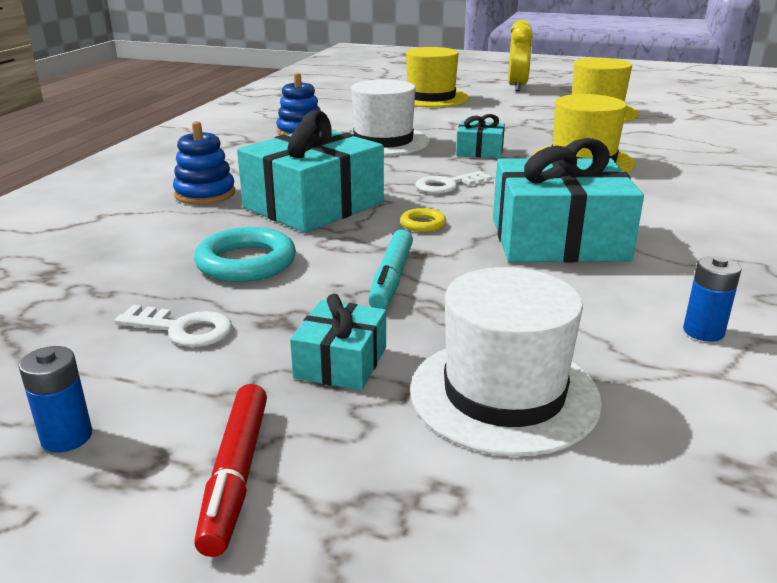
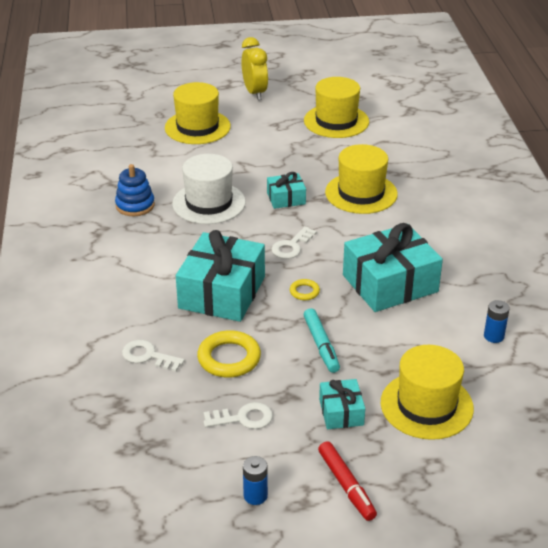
camera: 25 degrees left, 10 degrees up
(149, 238) = (148, 356): none -> white key
(205, 194) = (138, 302): blue stacking toy -> none
(246, 262) = (229, 358): turquoise ring -> yellow ring
(504, 394) = (426, 405): white hat -> yellow hat

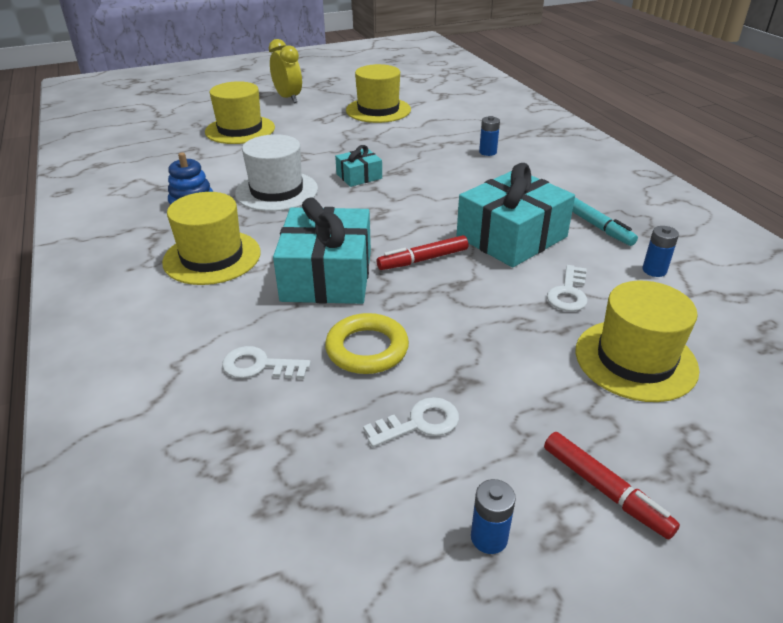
camera: 15 degrees left, 0 degrees up
(291, 246) = (386, 218): white key -> white key (568, 293)
(304, 292) = (423, 260): yellow ring -> red marker
(321, 345) = (472, 313): turquoise marker -> turquoise marker (598, 227)
(341, 412) = (540, 389): turquoise gift -> none
(361, 193) = (434, 162): yellow hat -> yellow hat (212, 257)
(417, 189) = (487, 152): none -> blue battery

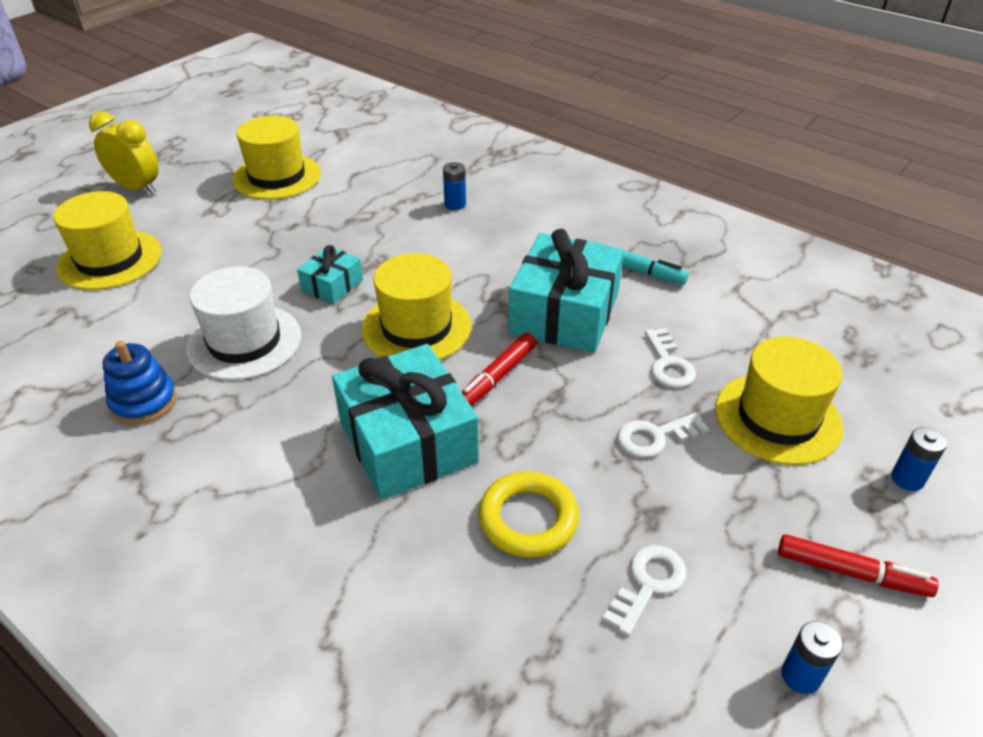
camera: 30 degrees left, 5 degrees up
(212, 257) = (241, 472): yellow hat -> yellow hat (416, 327)
(259, 366) = (429, 596): white key -> white key (654, 437)
(654, 270) = (722, 306): blue battery -> blue battery (907, 479)

